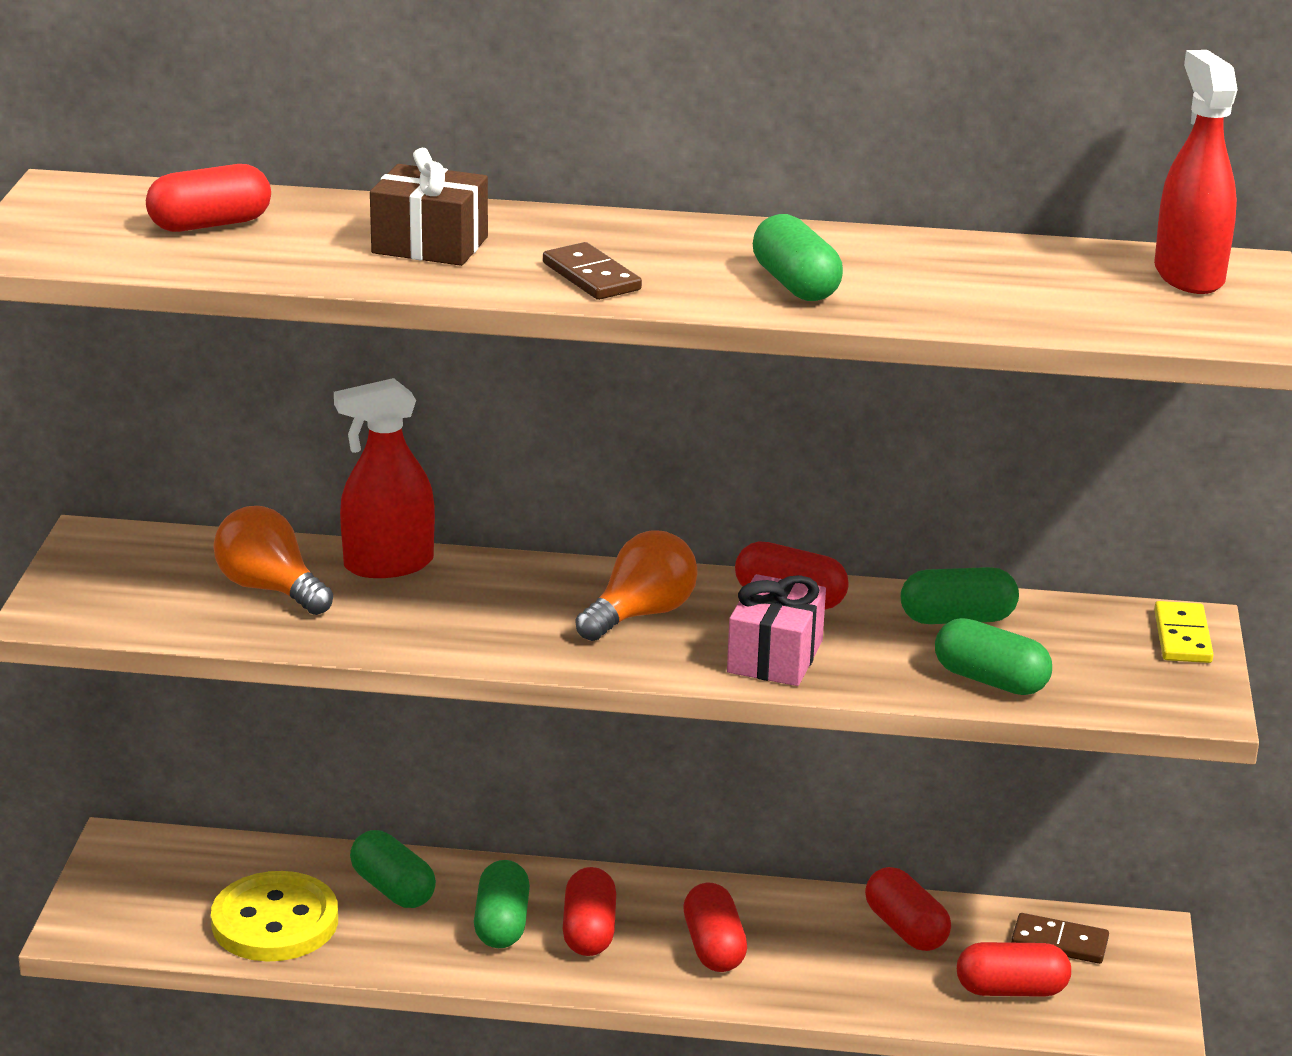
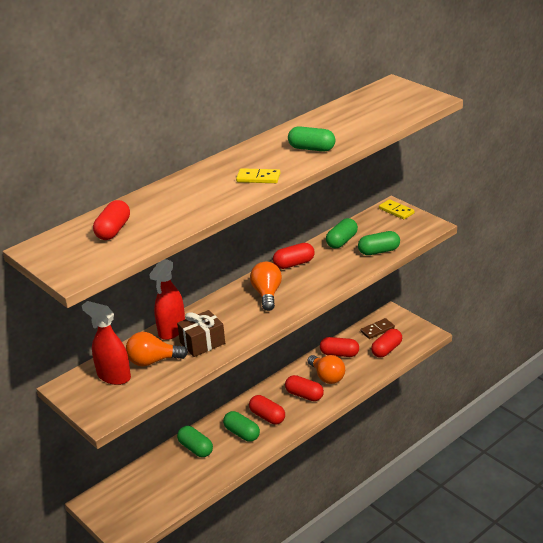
camera: 45 degrees left, 5 degrees up
(275, 922) = (179, 484): yellow button -> none
(393, 889) = (196, 448): green capsule -> green capsule turned 45 degrees clockwise
(430, 245) = (193, 196): brown gift -> brown gift (202, 343)
(591, 277) = (258, 178): brown domino -> yellow domino
(775, 657) = (321, 281): pink gift -> none
(810, 949) = (327, 377): none -> orange light bulb
(1188, 275) = (388, 92): red spray bottle -> red spray bottle (113, 376)

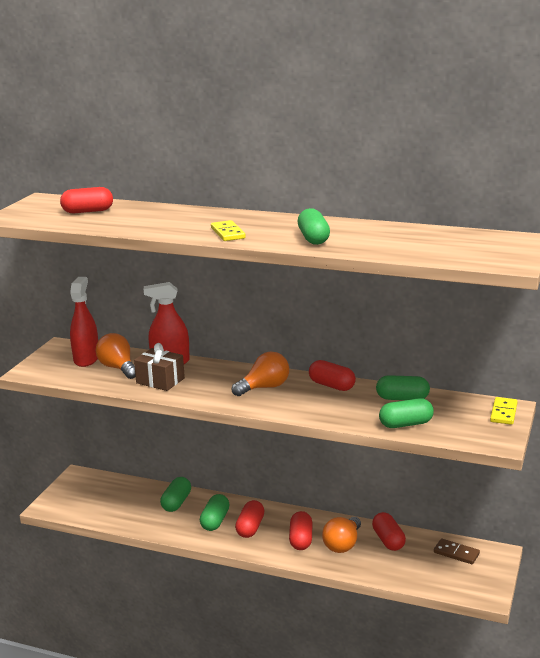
camera: 60 degrees right, 10 degrees down
(379, 251) = (406, 424): green capsule -> green capsule turned 60 degrees counterclockwise
(386, 350) = (427, 571): red capsule -> none

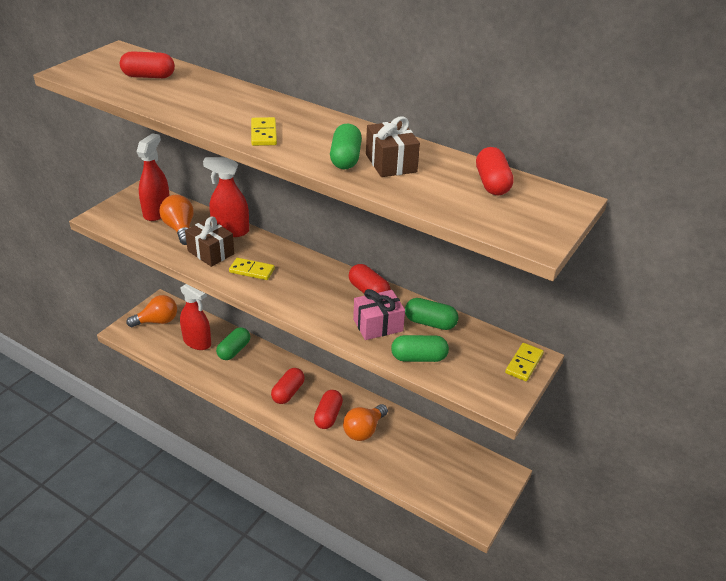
camera: 10 degrees right, 15 degrees up
(133, 502) = (197, 342): none -> red spray bottle
(209, 388) = (252, 270): none -> yellow domino
(215, 521) = (260, 378): green capsule -> none
(264, 387) = (303, 281): orange light bulb -> orange light bulb (157, 321)
(354, 408) = (378, 325): none -> pink gift
(355, 236) = (391, 163): none -> brown gift
(388, 540) = (407, 435): red capsule -> red capsule (492, 183)
(456, 553) = (465, 464): brown domino -> none

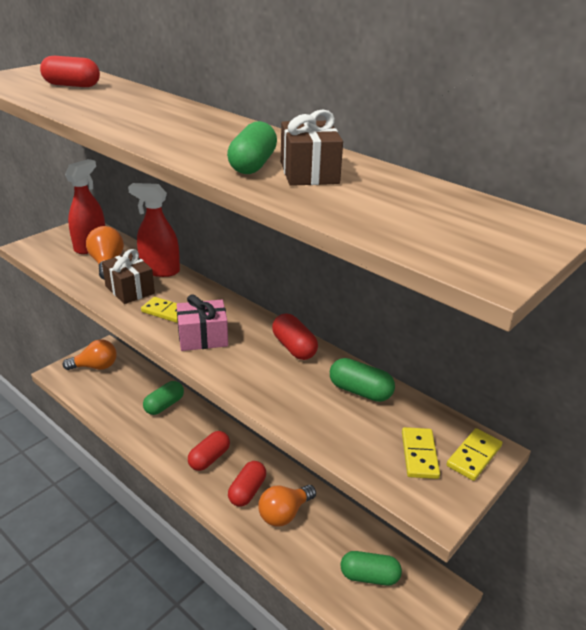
camera: 10 degrees right, 5 degrees down
(197, 342) = (129, 392): red spray bottle -> none
(263, 134) = (166, 137): yellow domino -> yellow domino (419, 455)
(378, 325) = (294, 387): pink gift -> pink gift (203, 337)
(418, 358) = (335, 433): green capsule -> green capsule (369, 576)
(492, 183) = (438, 202): red capsule -> none

